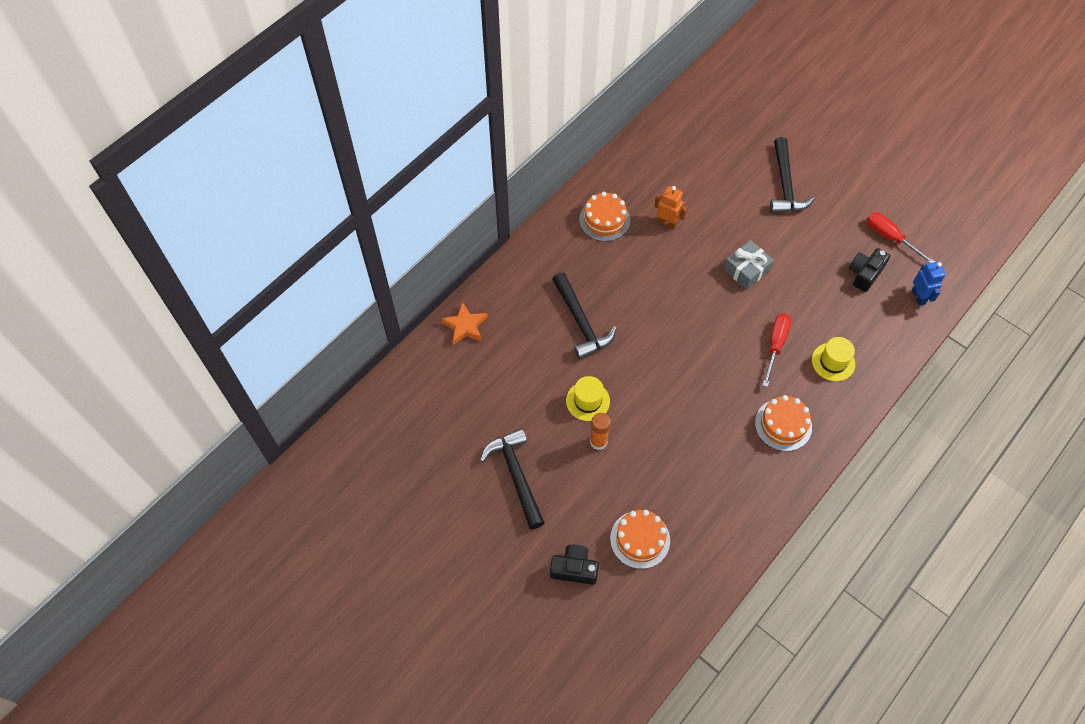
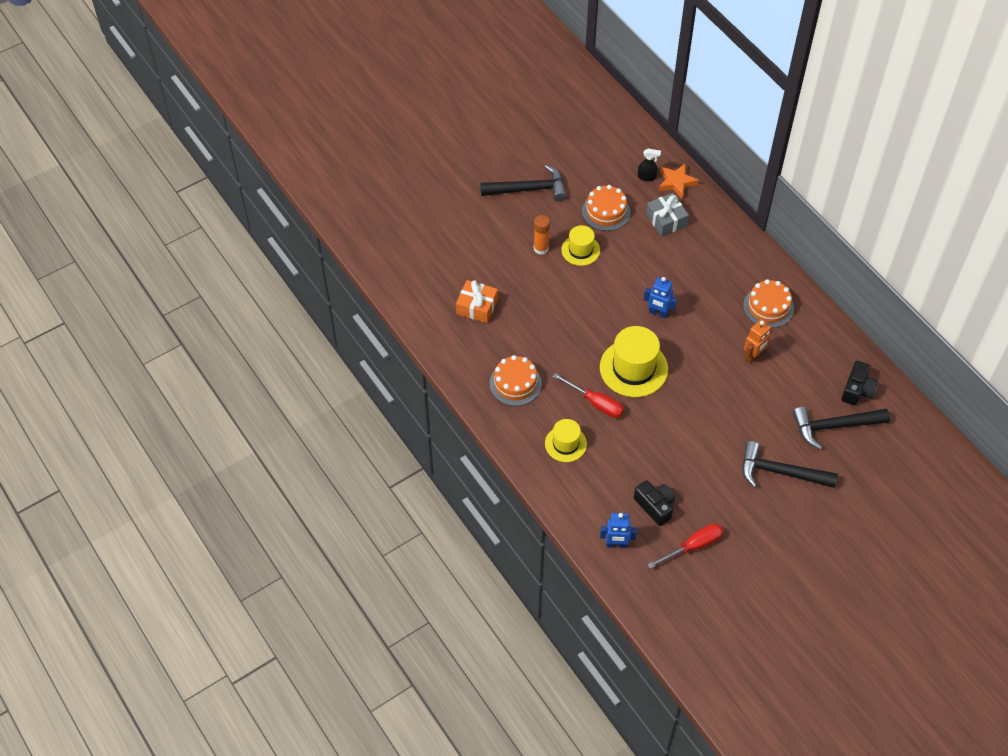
camera: 105 degrees right, 5 degrees down
(464, 356) = (647, 177): none -> black spray bottle
(574, 569) = (440, 209): black camera -> black camera (857, 390)
(581, 322) = (659, 263): black hammer -> black hammer (834, 426)
(640, 539) = (448, 255): orange cake -> orange cake (606, 211)
(645, 311) = (658, 313): none -> blue robot
(701, 488) = (477, 307): none -> orange gift
(721, 320) = (633, 368): none -> yellow hat
(746, 270) = (684, 405): grey gift -> grey gift (666, 220)

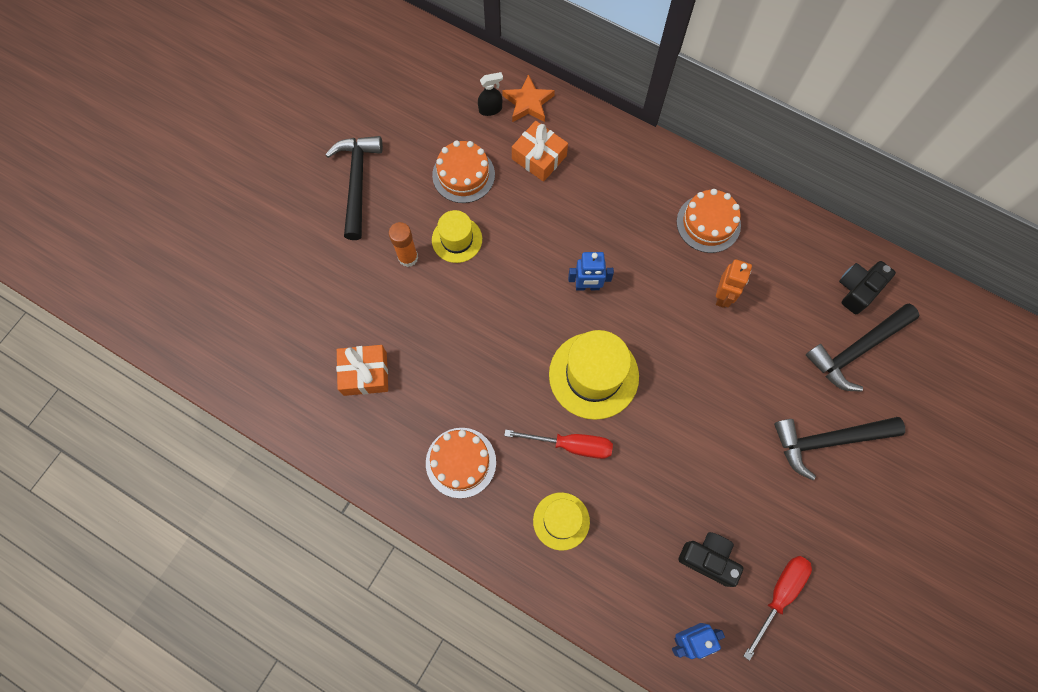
camera: 25 degrees left, 15 degrees up
(528, 189) = (357, 182): black hammer -> black hammer turned 60 degrees counterclockwise
(666, 220) = (539, 157): grey gift -> orange gift
(857, 390) = (858, 289): black camera -> black camera turned 135 degrees counterclockwise

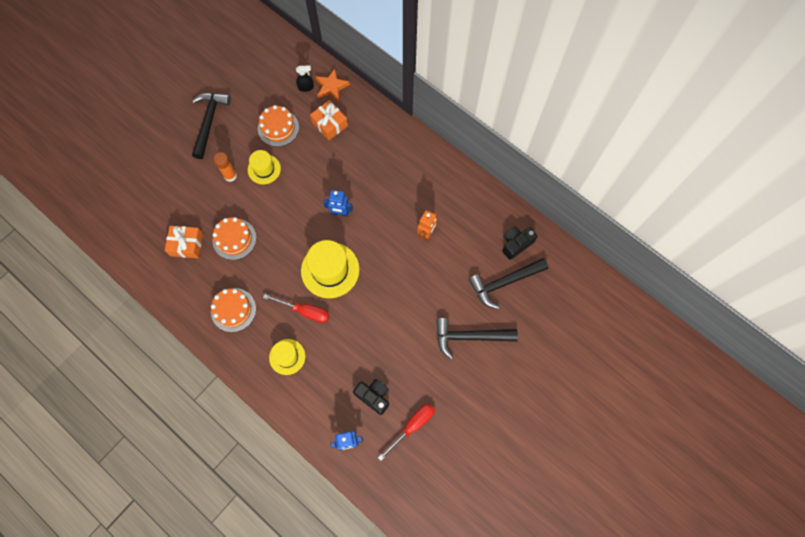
camera: 10 degrees right, 0 degrees up
(708, 223) = (429, 185): orange cake -> orange cake (234, 239)

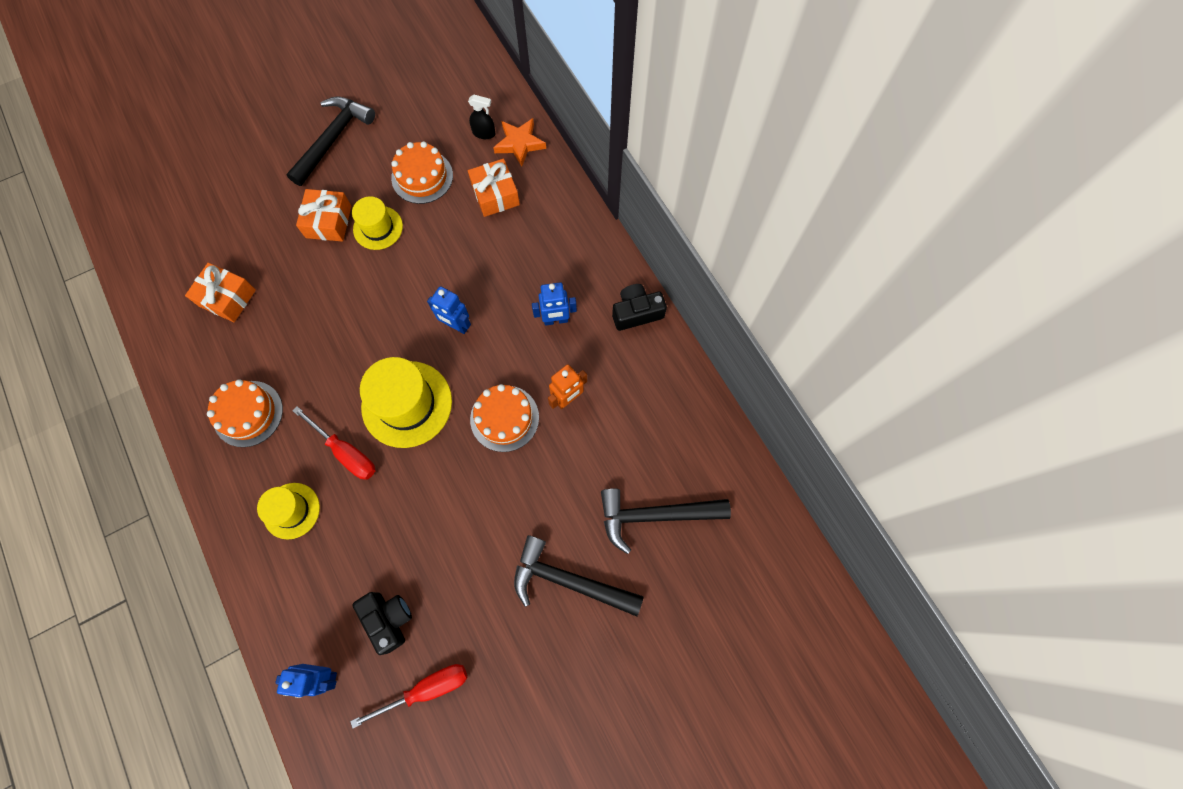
camera: 20 degrees right, 0 degrees up
(230, 175) = (328, 222): orange glue stick -> orange gift
(234, 239) = (294, 312): orange cake -> orange cake (504, 418)
(400, 189) = (556, 320): none -> blue robot
(516, 244) = (696, 462): black camera -> black camera (636, 312)

